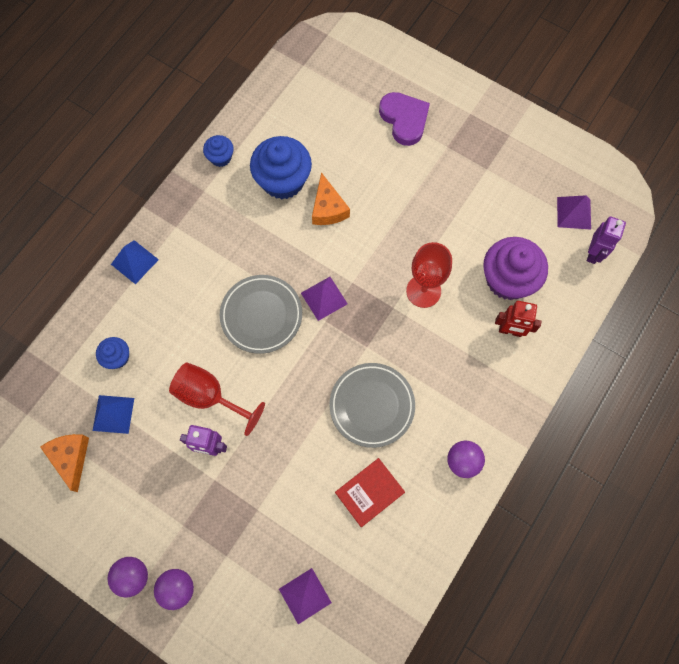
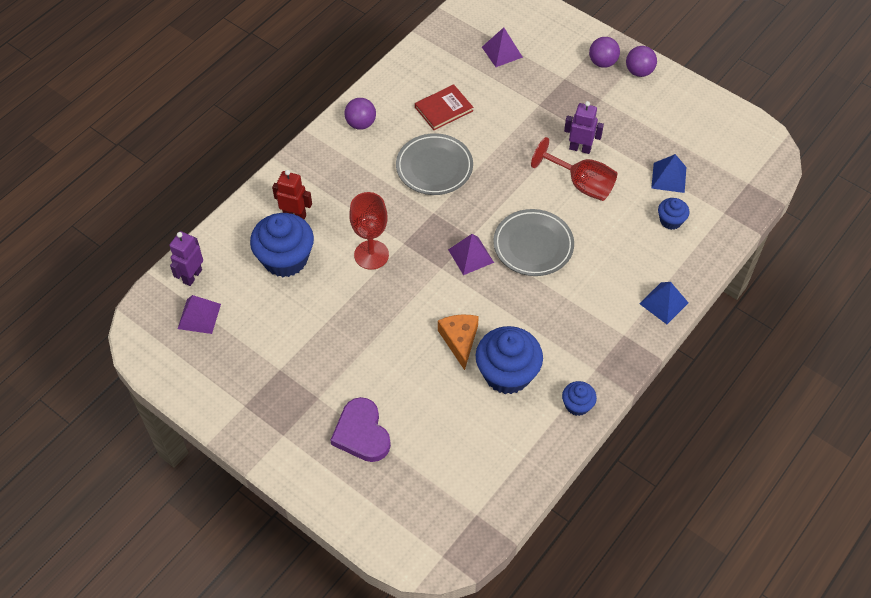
camera: 175 degrees left, 15 degrees down
(71, 457) = (702, 149): orange cheese -> none
(508, 279) = (285, 259): purple cupcake -> blue cupcake

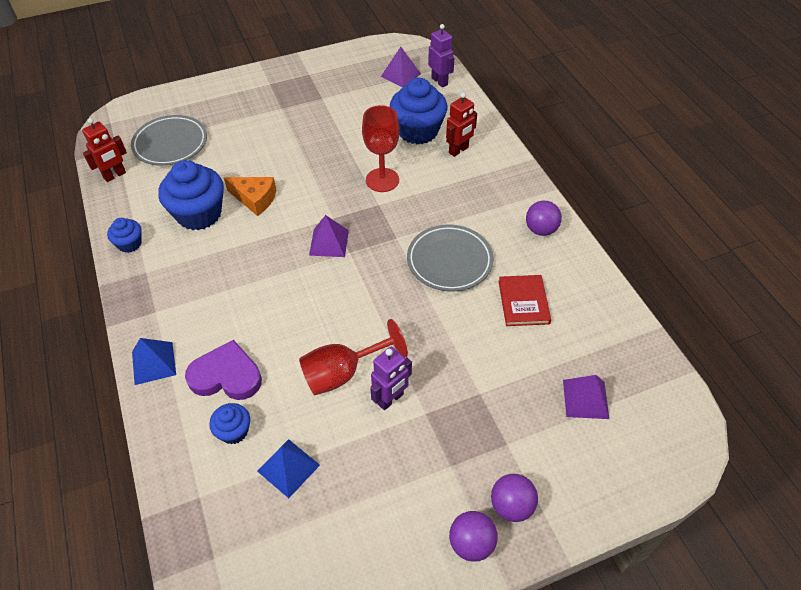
camera: 120 degrees right, 5 degrees down
(362, 433) = (233, 118): purple heart -> purple heart (226, 375)
(511, 485) = (115, 175): none -> red robot
(533, 245) = (303, 293): grey plate -> grey plate (170, 144)

